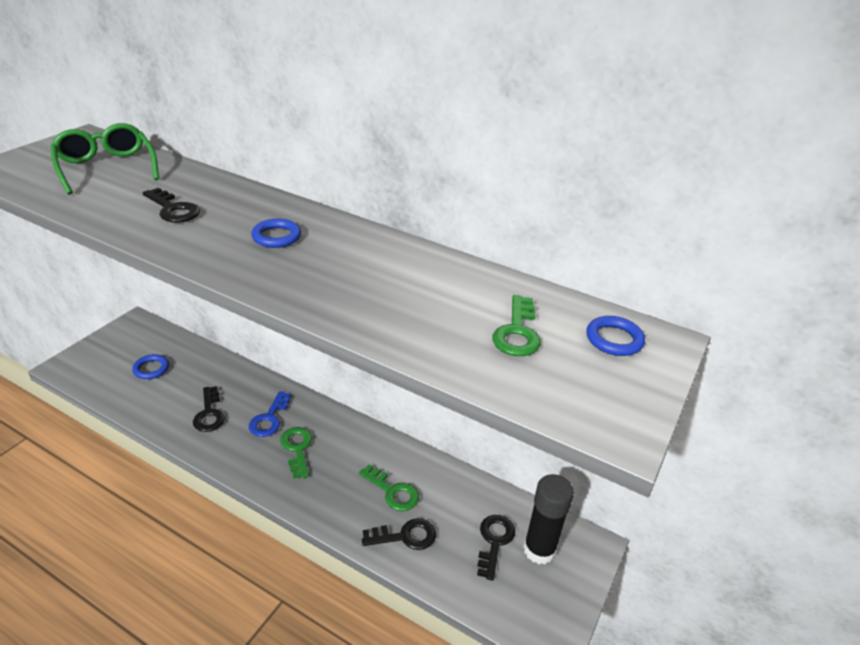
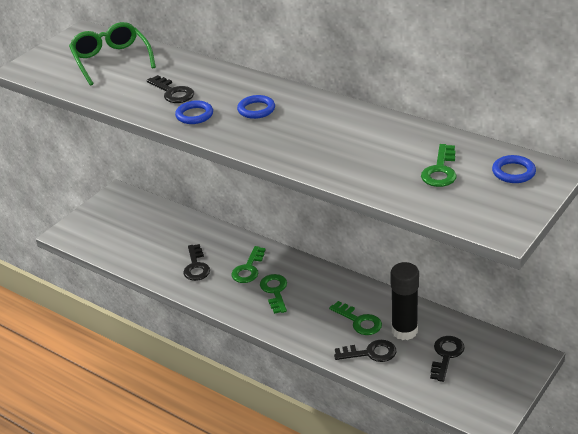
camera: 10 degrees right, 0 degrees up
(151, 369) = (139, 232): blue ring -> blue ring (194, 115)
(269, 419) = (248, 269): blue key -> green key
(539, 550) = (484, 361): black glue stick -> black glue stick (404, 331)

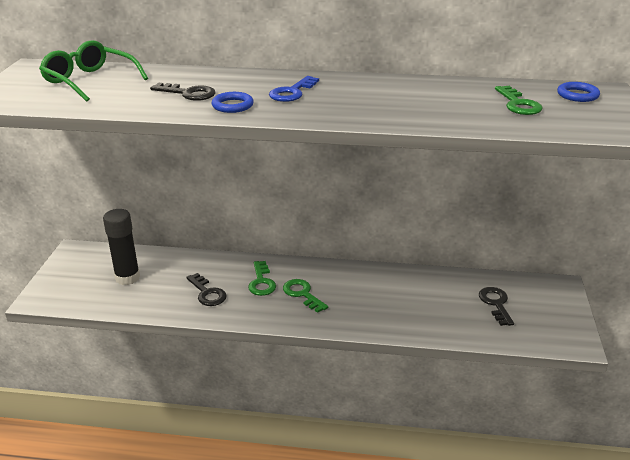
camera: 30 degrees left, 5 degrees down
(256, 109) = (292, 92): blue ring -> blue key
(359, 321) = (399, 298): green key -> none
(370, 353) = (432, 320): black key -> none
(404, 331) = (444, 294): black glue stick -> black glue stick (127, 277)

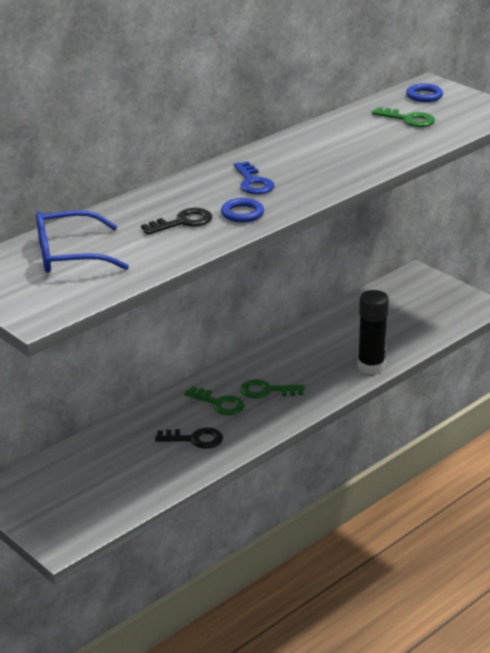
camera: 50 degrees left, 0 degrees up
(89, 81) = (69, 255): green glasses -> blue glasses
(127, 277) = (102, 475): black glue stick -> black glue stick (371, 366)
(496, 304) = (400, 311): black key -> none

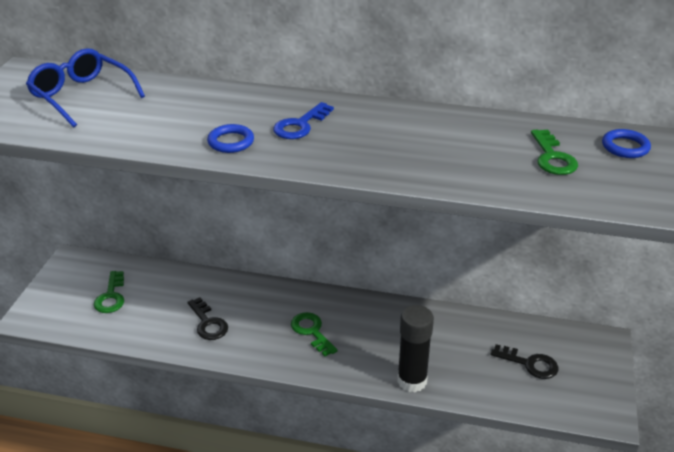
camera: 55 degrees right, 5 degrees up
(183, 222) = (185, 121): black key -> black key (529, 364)
(219, 403) = (269, 313): green key -> green key (111, 296)

